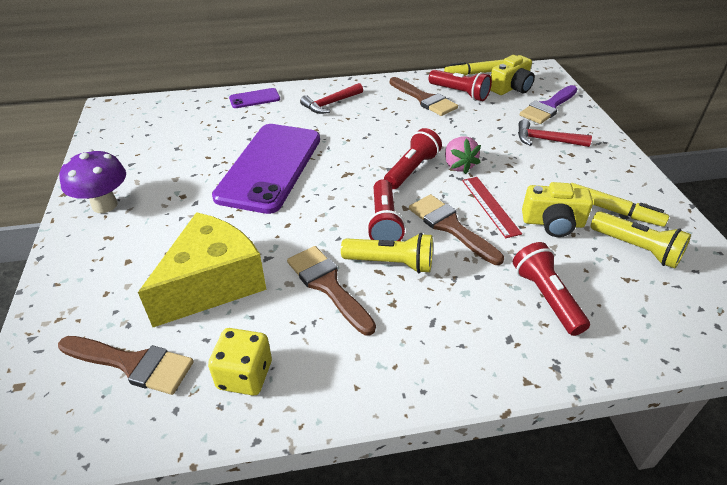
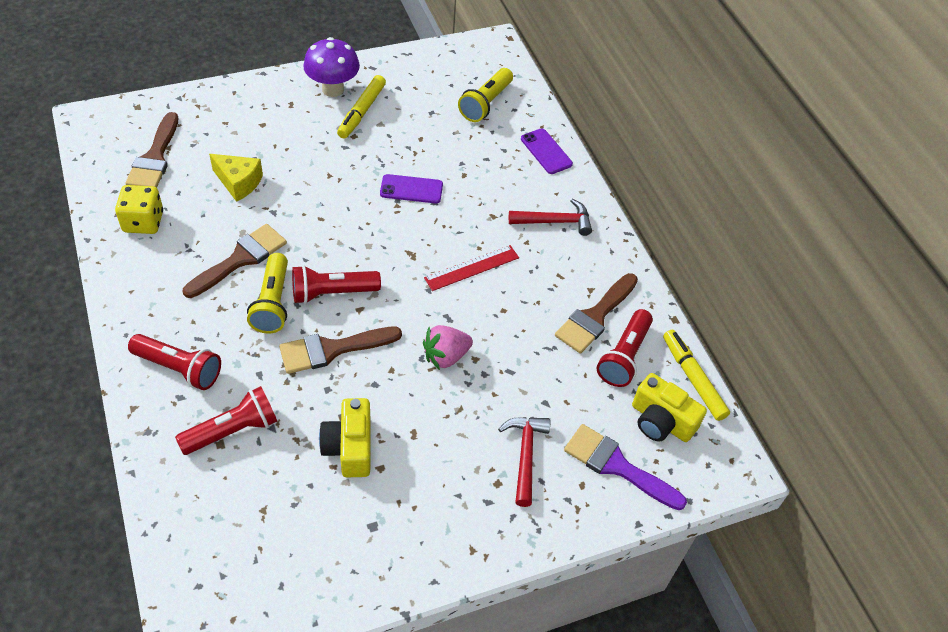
camera: 75 degrees right, 10 degrees up
(212, 283) = (238, 182): yellow cheese -> yellow cheese, size x0.54
(270, 167) = (411, 189): purple phone -> purple phone, size x0.42
(330, 103) = (555, 222): red hammer -> red hammer turned 135 degrees clockwise
(411, 170) = (429, 311): red flashlight -> red flashlight (179, 368)
(450, 227) = (332, 349): brown brush -> brown brush turned 150 degrees counterclockwise
(490, 206) = (372, 387): red ruler -> red ruler (472, 268)
(612, 210) = (381, 514): yellow marker -> yellow marker (361, 112)
(636, 248) = (313, 529): yellow flashlight -> yellow flashlight (486, 103)

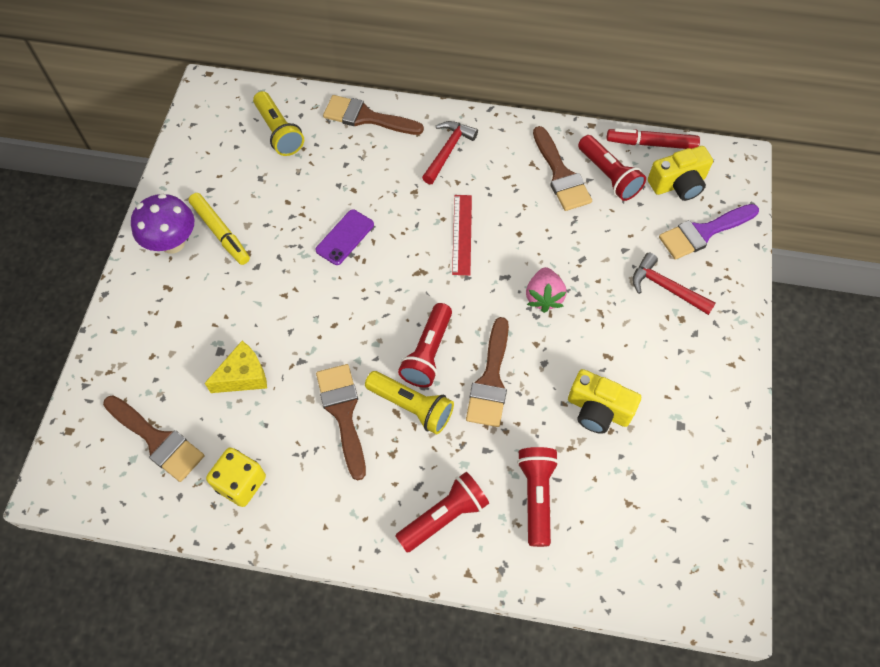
camera: 55 degrees left, 10 degrees up
(546, 151) = (366, 117): purple phone -> brown brush
(693, 379) = (651, 143): yellow marker -> red marker

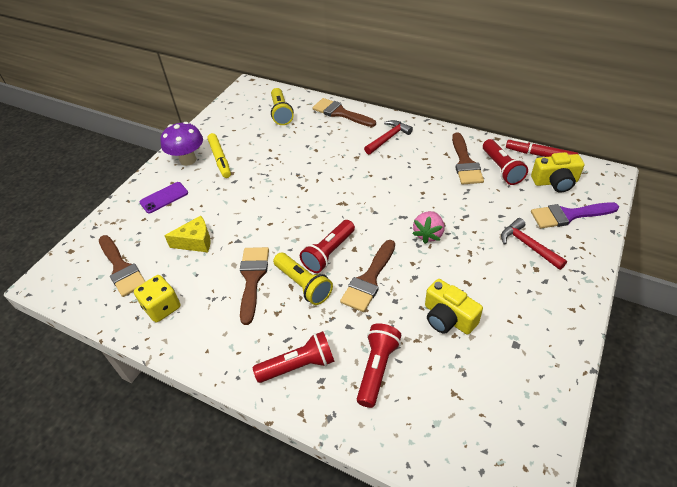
camera: 20 degrees right, 15 degrees down
(345, 237) = (299, 175): purple phone -> purple phone (164, 198)
(462, 234) = (380, 186): red ruler -> none

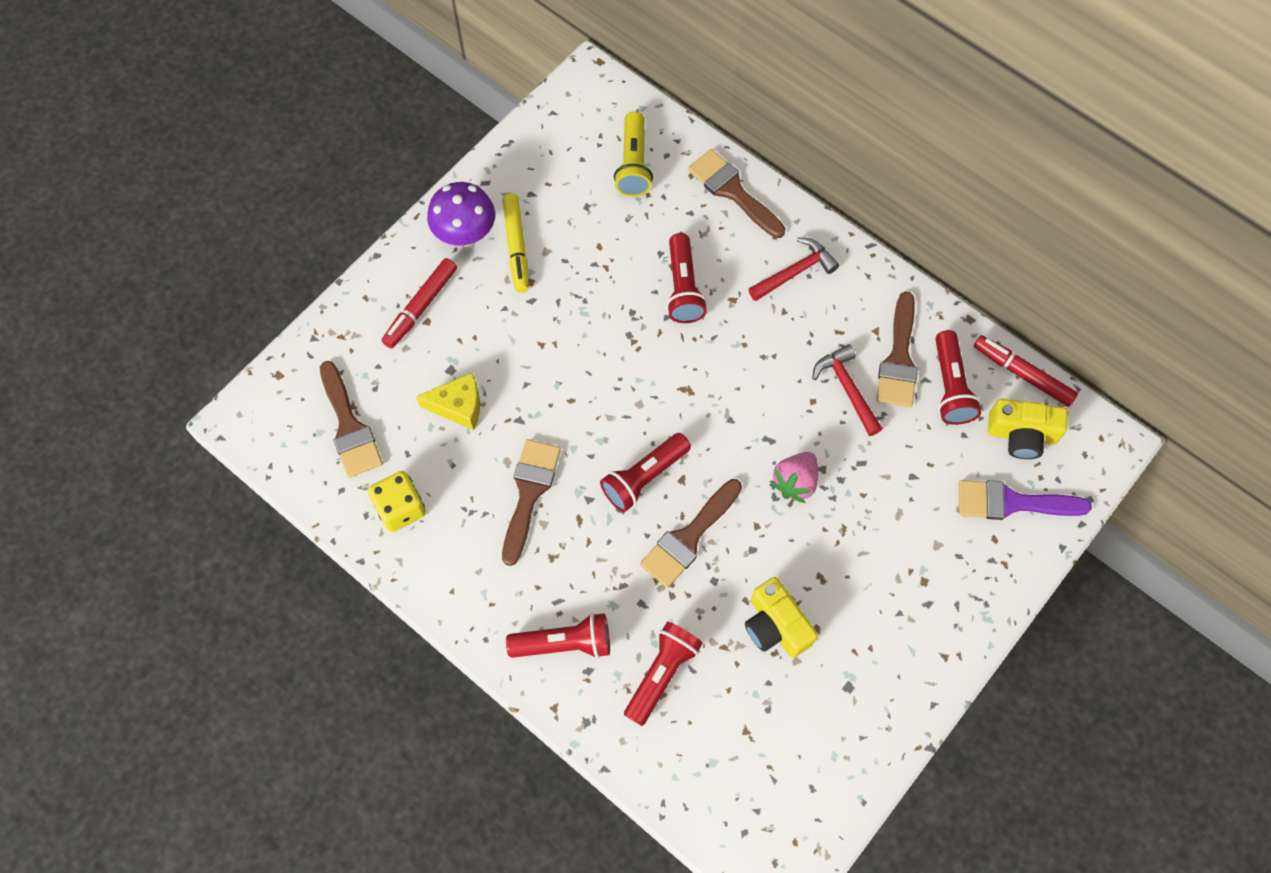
camera: 10 degrees right, 20 degrees up
(164, 198) = (420, 307): purple phone -> red marker
(303, 285) = (597, 522): yellow flashlight -> none
(325, 157) = (683, 288): none -> red flashlight
(528, 245) = (930, 540): red hammer -> red hammer (847, 388)

